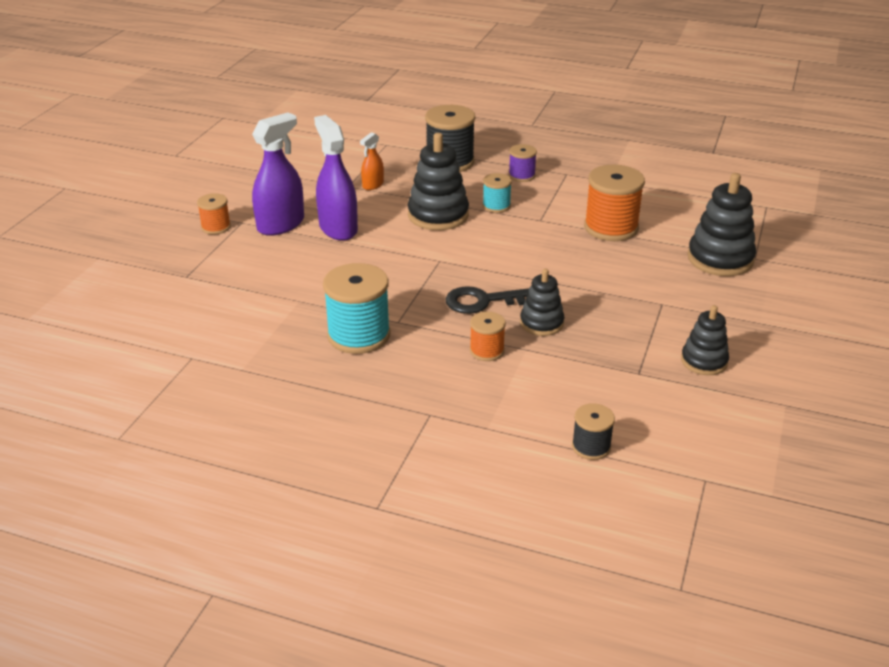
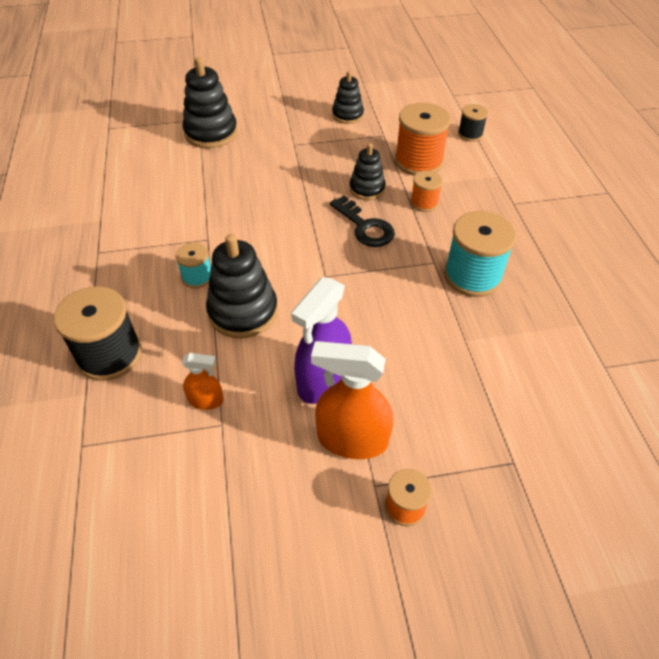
camera: 120 degrees left, 15 degrees up
(281, 224) = (352, 439): purple spray bottle -> orange spray bottle
(521, 175) = (118, 282): purple spool -> none
(611, 228) = (195, 195): orange spool -> orange spool (418, 161)

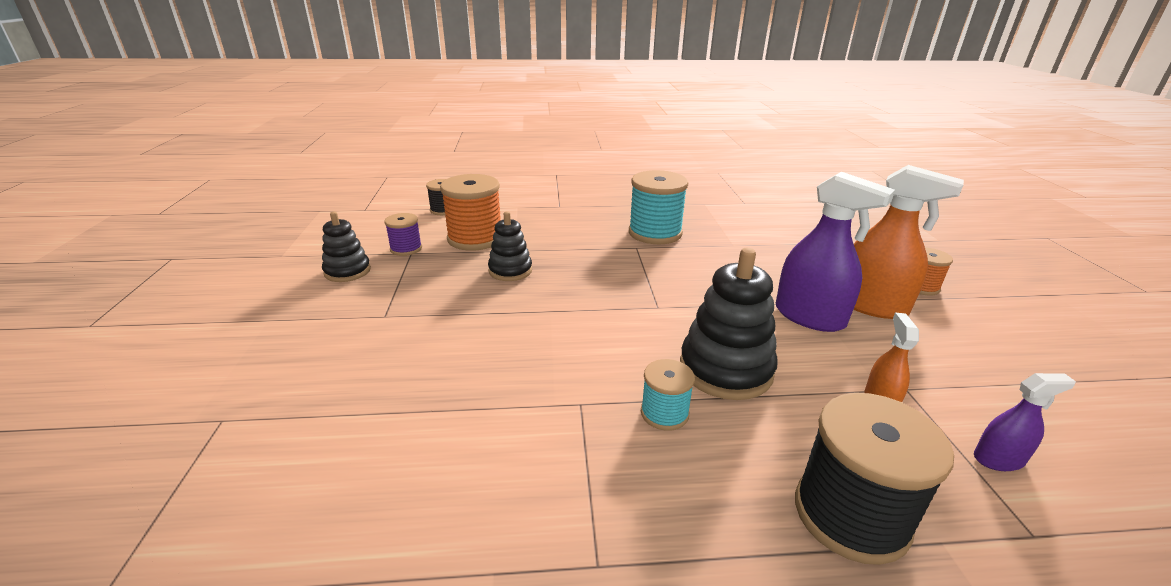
camera: 85 degrees left, 20 degrees down
(142, 456) = (998, 459): none -> purple spray bottle
(211, 133) = (284, 402): black stacking toy -> none
(352, 439) = (871, 306): orange spray bottle -> orange spray bottle turned 75 degrees counterclockwise
(365, 227) = (578, 277): black key -> none
(389, 131) = (406, 249): none -> purple spool
(424, 203) = (546, 243): orange spool -> none

